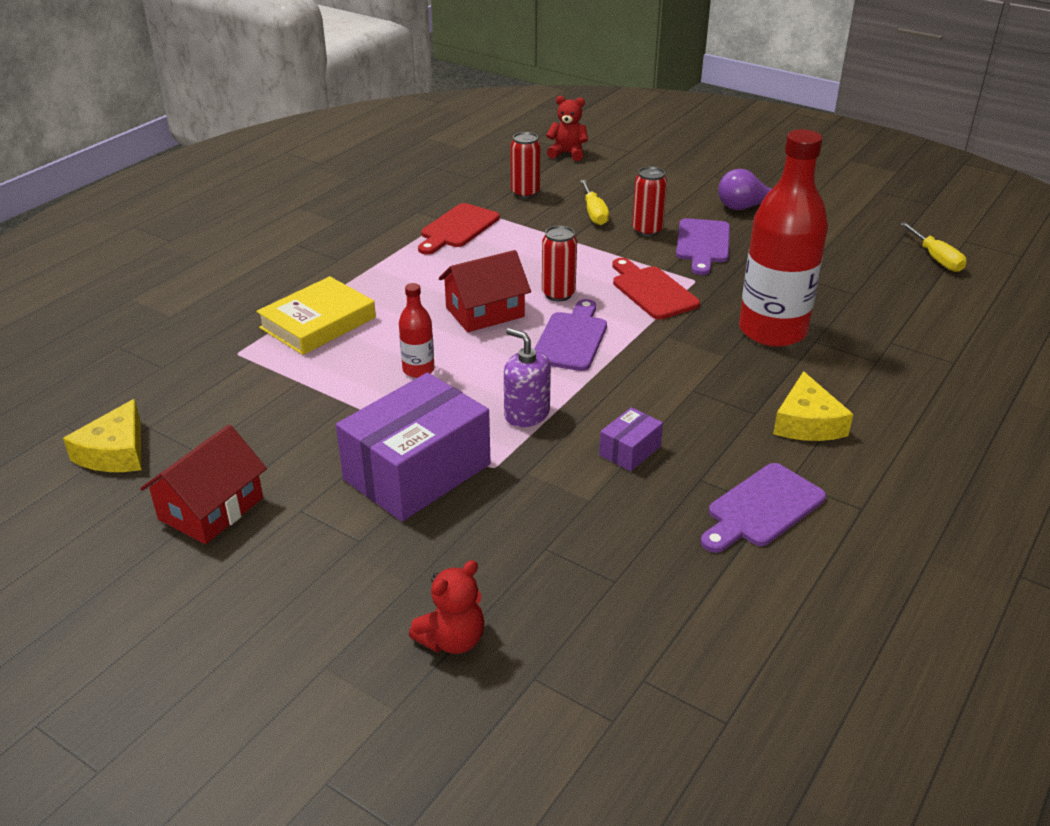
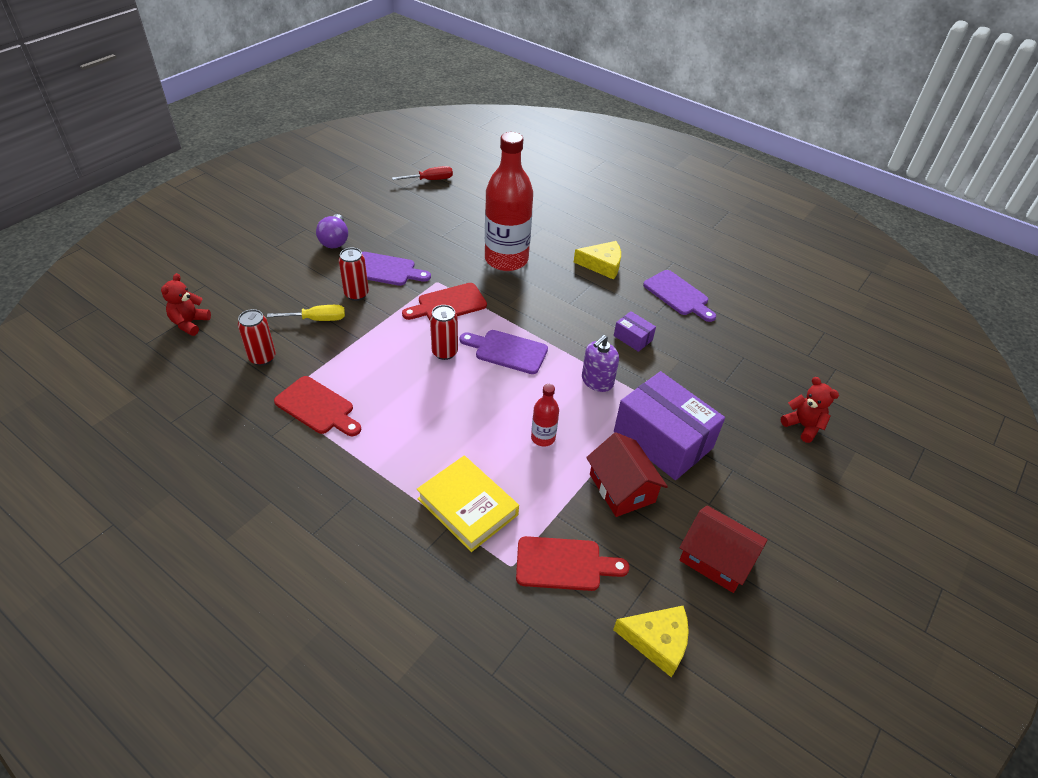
camera: 90 degrees left, 10 degrees up
(231, 387) = (564, 564): none -> red cutting board
(485, 312) = (465, 396): red house -> red house (622, 488)
(936, 258) = (430, 180): yellow screwdriver -> red screwdriver

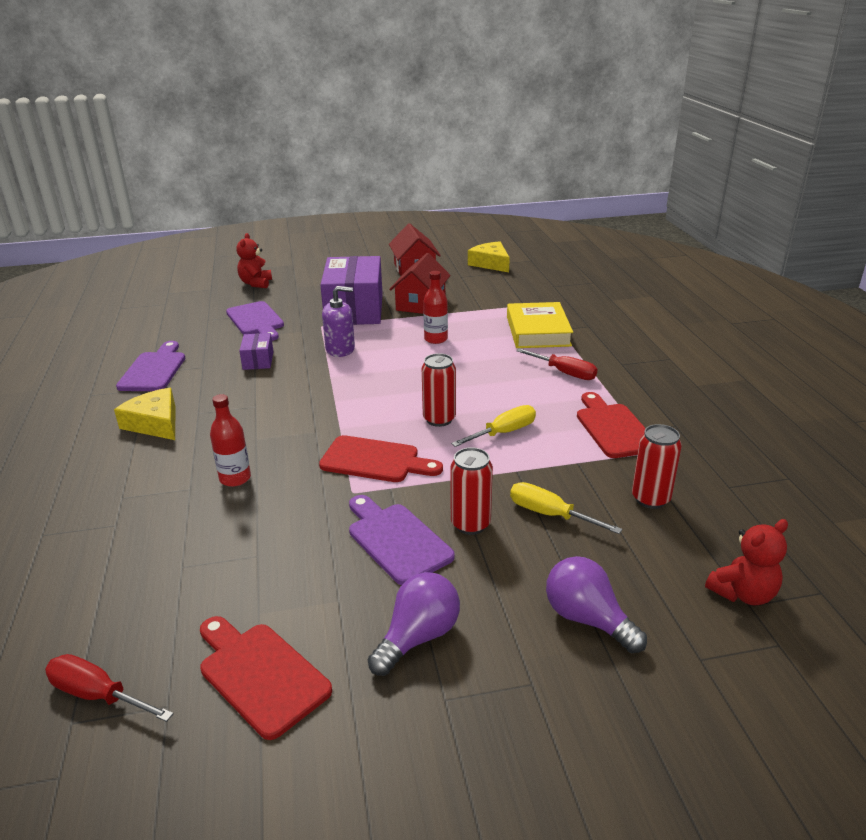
camera: 135 degrees left, 15 degrees down
(265, 278) = (587, 619): none -> purple light bulb
(391, 363) = (503, 433): none -> yellow screwdriver
(396, 453) = (564, 373): none -> red screwdriver
(506, 259) = (235, 478): red bottle -> red bottle, size x0.45
(507, 351) = (379, 396): purple cutting board -> purple cutting board (256, 321)
(564, 564) = (504, 294): red cutting board -> red cutting board (260, 674)

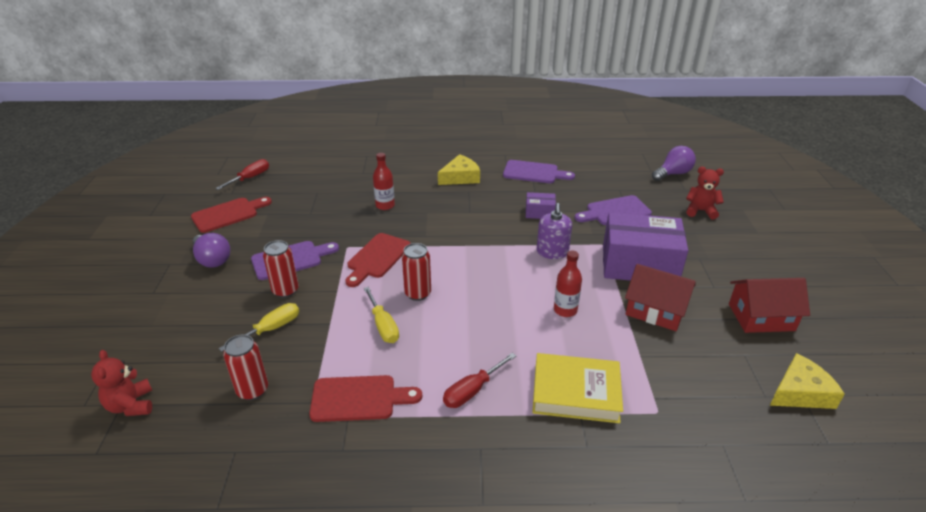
camera: 100 degrees right, 5 degrees up
(587, 619) = (173, 323): purple light bulb -> purple light bulb (673, 174)

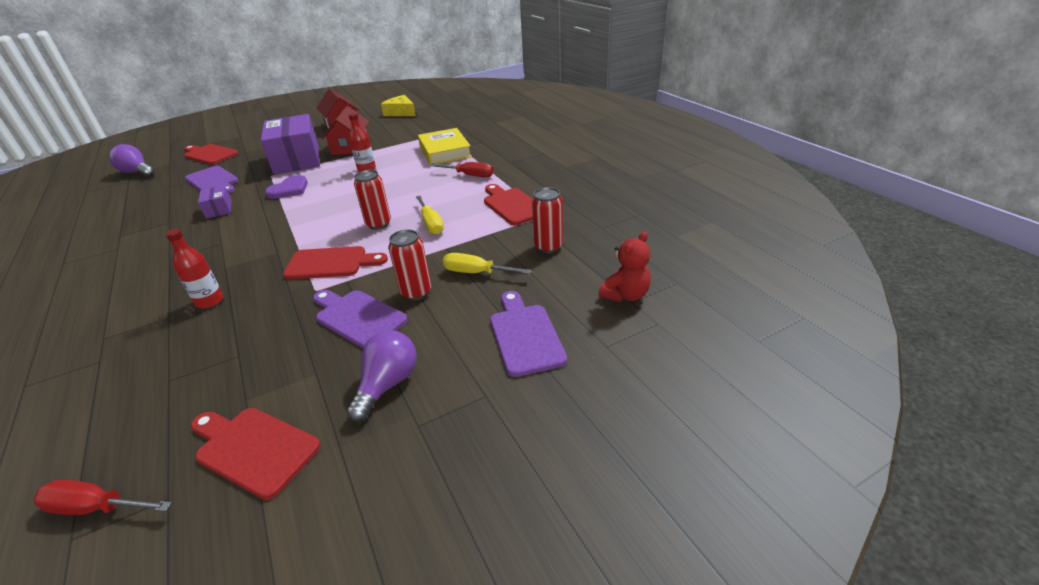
camera: 115 degrees left, 0 degrees up
(383, 326) = (431, 224): yellow screwdriver -> yellow screwdriver turned 120 degrees clockwise
(460, 177) = (129, 273): yellow cheese -> none
(534, 173) = (123, 233): purple cutting board -> purple cutting board (525, 335)
(552, 252) = (289, 189): purple soap dispenser -> purple heart
(700, 211) = (209, 154): red teddy bear -> red cutting board

